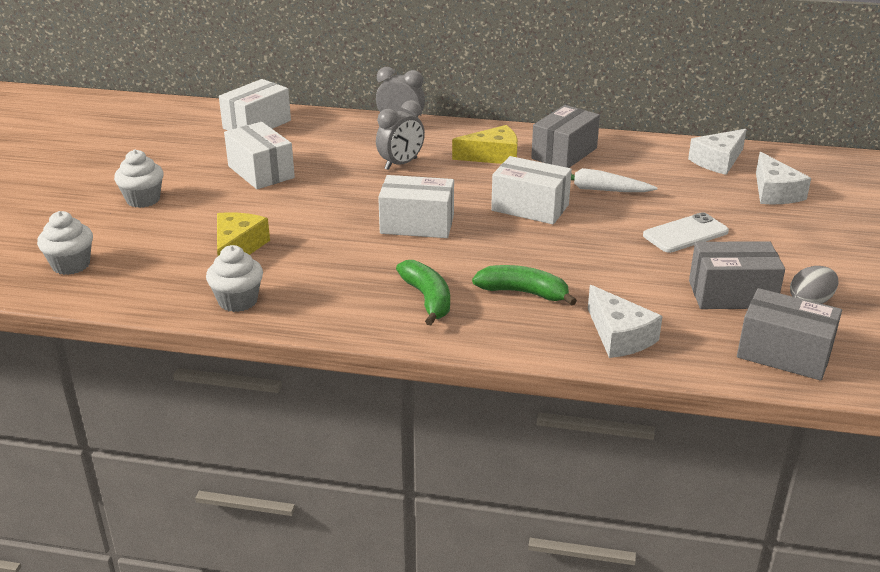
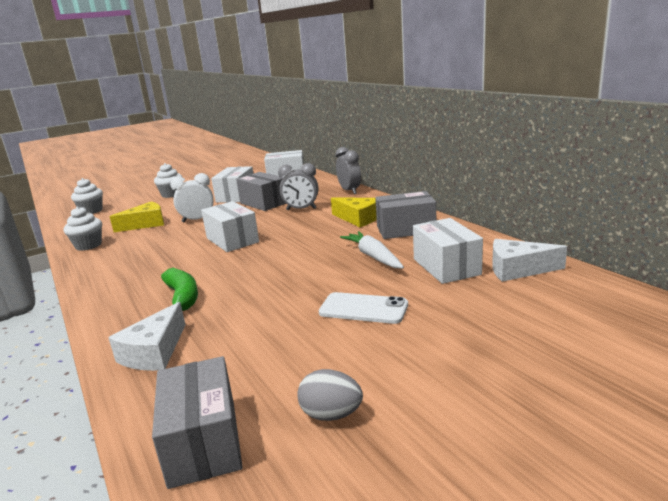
camera: 50 degrees right, 10 degrees down
(300, 218) = (197, 220): none -> white clock
(427, 299) = (140, 278): green banana -> none
(530, 207) = (307, 252): white box -> white box (446, 267)
(731, 294) = (287, 369): grey box -> grey box (264, 203)
(774, 192) = (518, 310): white cheese -> none

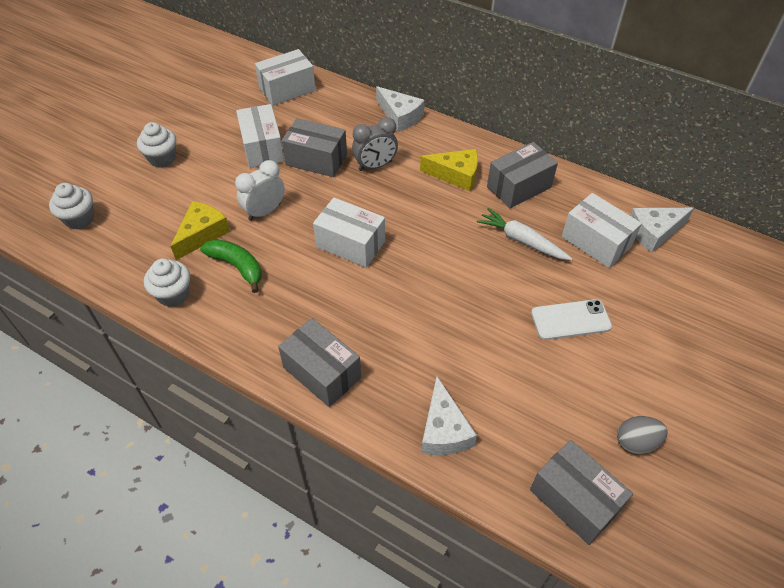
camera: 30 degrees left, 30 degrees up
(116, 297) = (322, 372): none -> grey box
(183, 297) = (393, 352): green banana -> green banana (237, 266)
(349, 191) = (400, 116): grey clock -> white cheese

